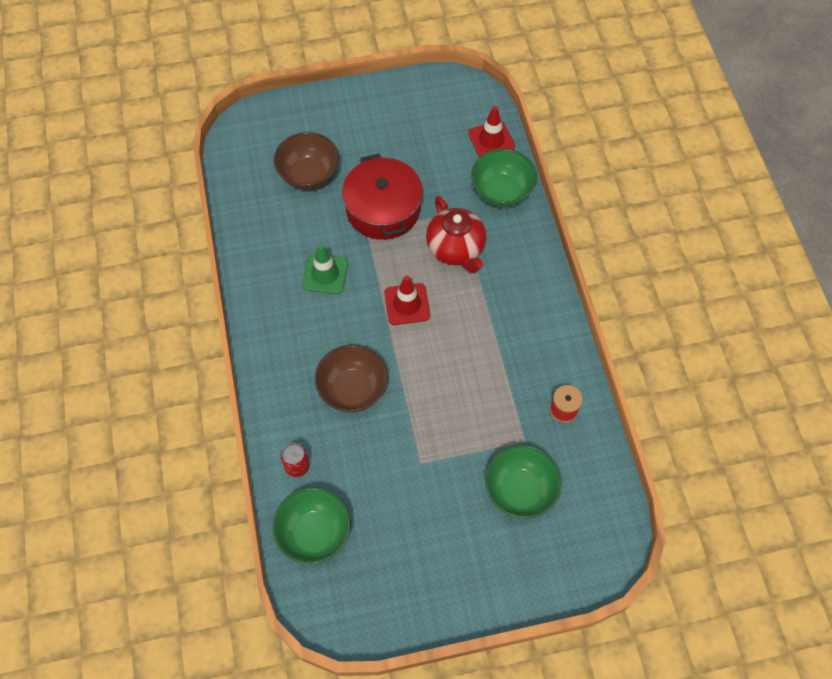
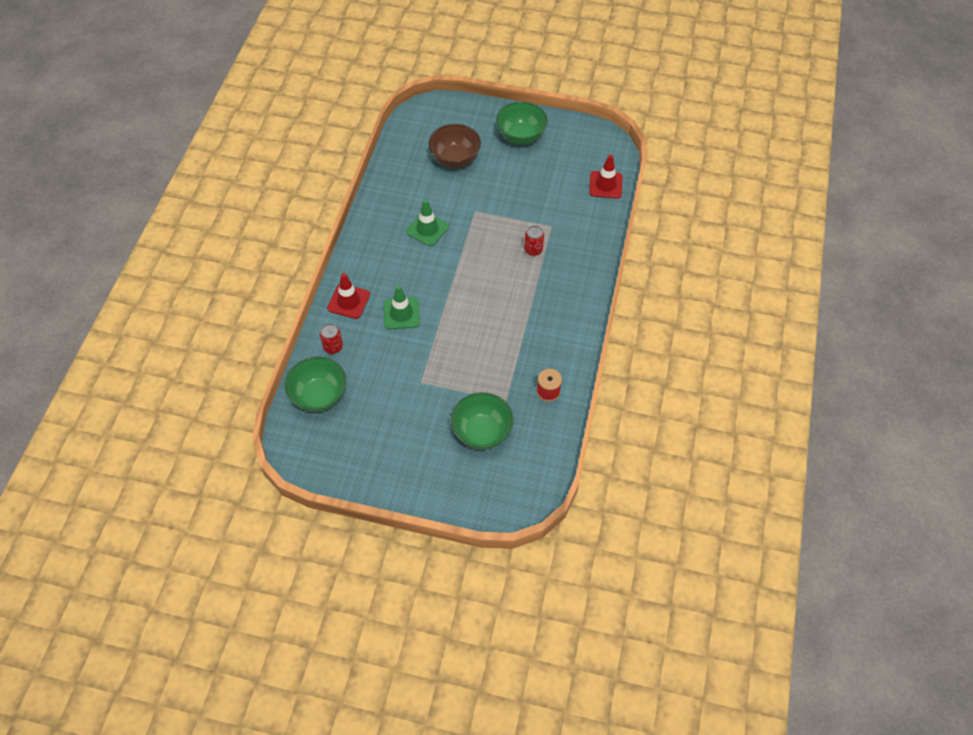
camera: 25 degrees right, 5 degrees down
(353, 390) = (401, 313): brown bowl -> green traffic cone
(383, 209) = (495, 202): red pot -> none
(407, 304) = (474, 272): red traffic cone -> red traffic cone (348, 301)
(456, 249) = (533, 249): red teapot -> red can
(501, 192) = (592, 224): green bowl -> green bowl (521, 136)

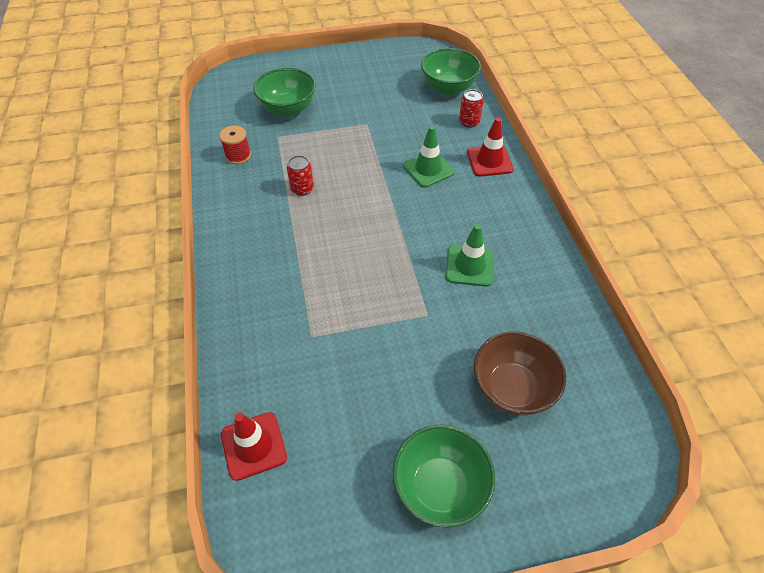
camera: 155 degrees right, 5 degrees down
(533, 249) = (321, 292): red can -> red can (302, 189)

